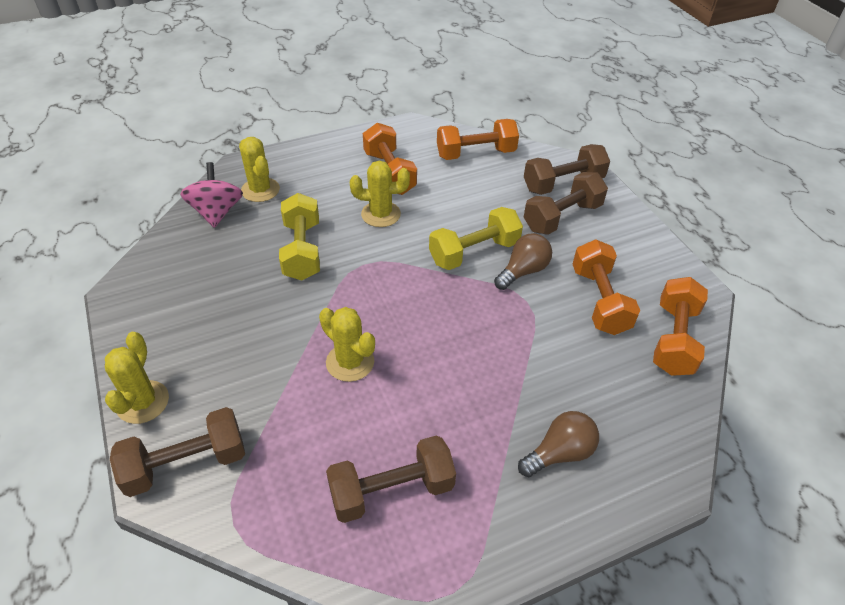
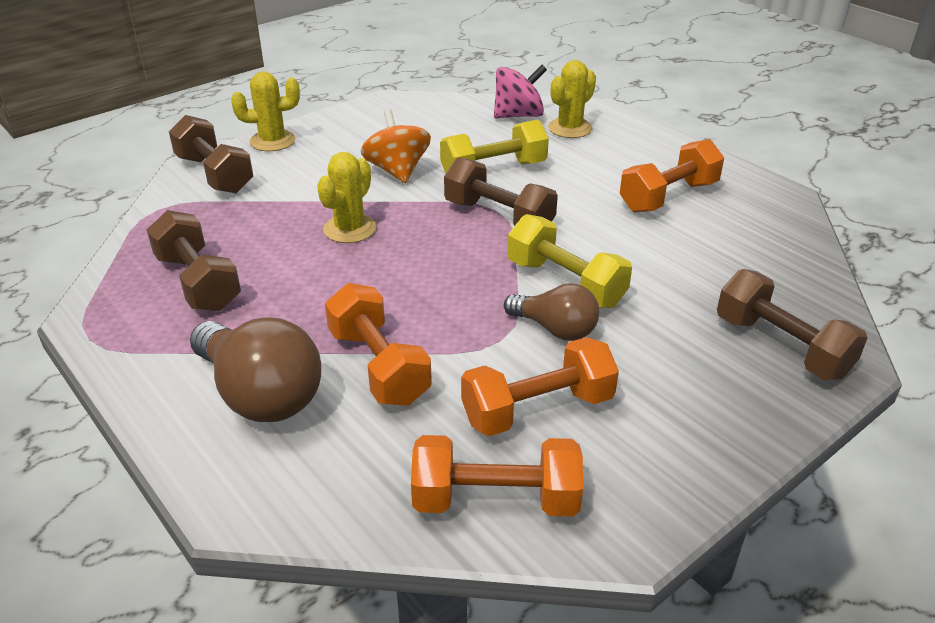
camera: 75 degrees right, 10 degrees down
(267, 312) = (397, 171): none -> orange spinning top
(381, 214) = (586, 205): yellow cactus -> none
(476, 154) = (774, 255): orange dumbbell -> orange dumbbell (378, 366)
(559, 453) = (260, 394): brown light bulb -> brown light bulb, size x1.63
(562, 217) = (697, 354): brown dumbbell -> brown dumbbell (498, 217)

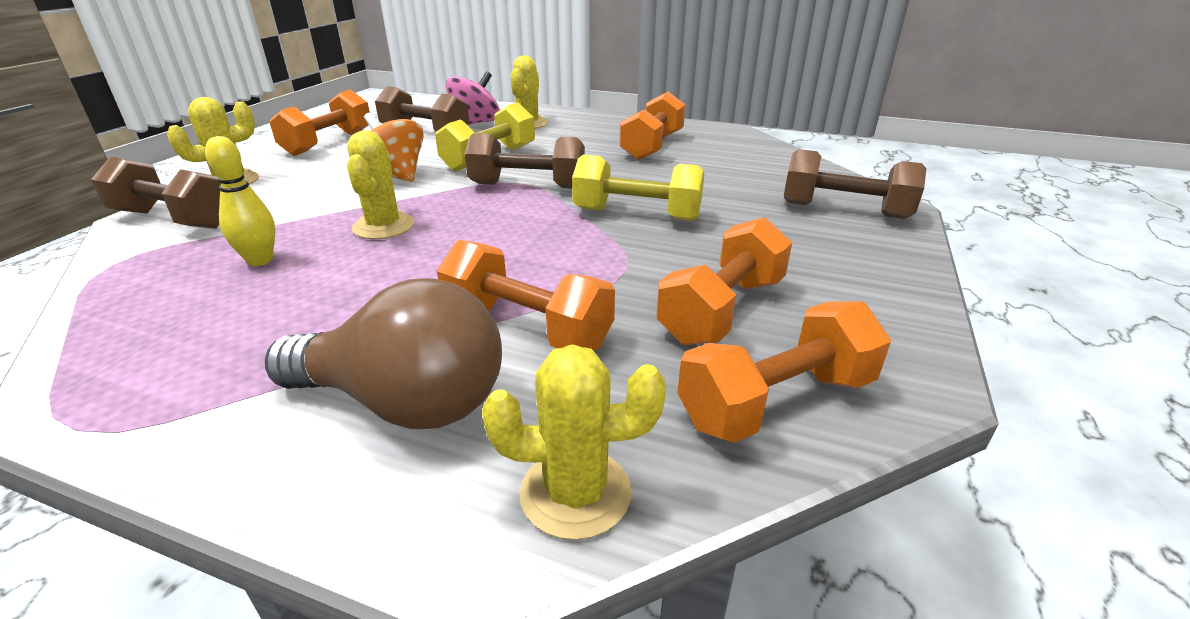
camera: 30 degrees left, 5 degrees down
(198, 282) = (223, 317): brown dumbbell -> brown dumbbell (425, 132)
(247, 237) = (260, 260): none -> yellow bowling pin
(309, 499) = (575, 493): none -> yellow cactus
(371, 111) = (328, 143): none -> orange dumbbell
(555, 329) = (666, 247): brown light bulb -> none

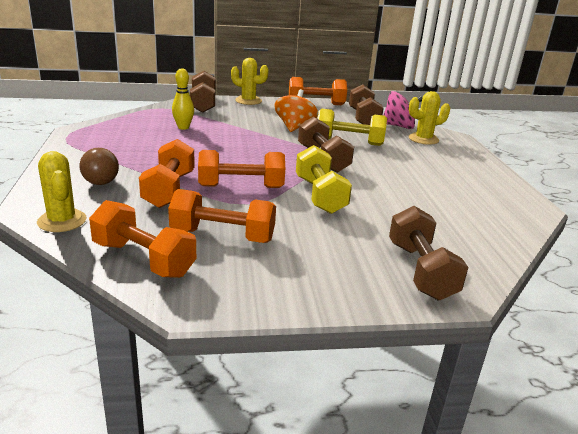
camera: 60 degrees right, 5 degrees down
(383, 226) = (236, 139): yellow cactus -> none
(405, 402) = (101, 179): brown light bulb -> brown light bulb, size x0.61
(652, 146) = (445, 183): orange dumbbell -> orange dumbbell (241, 187)

